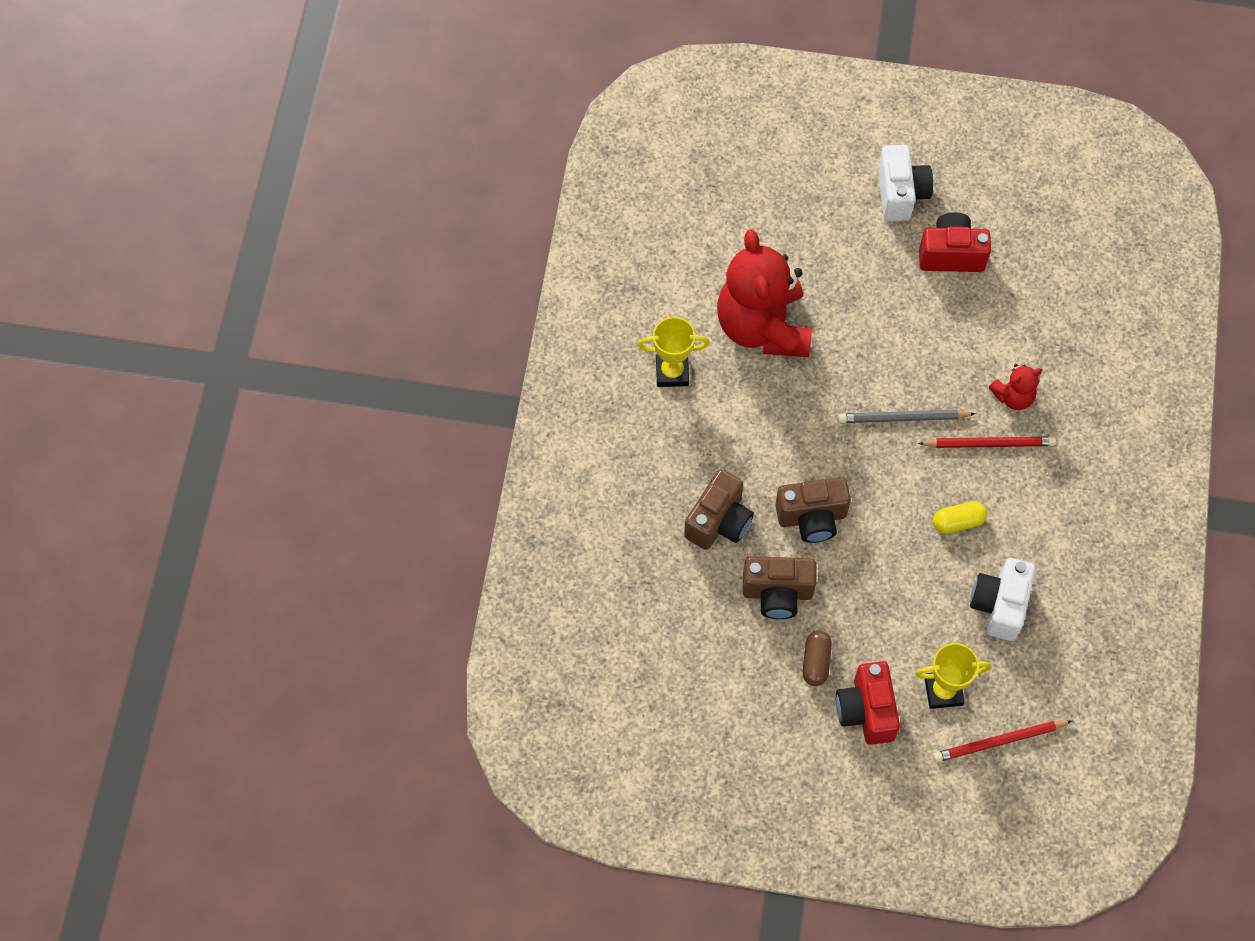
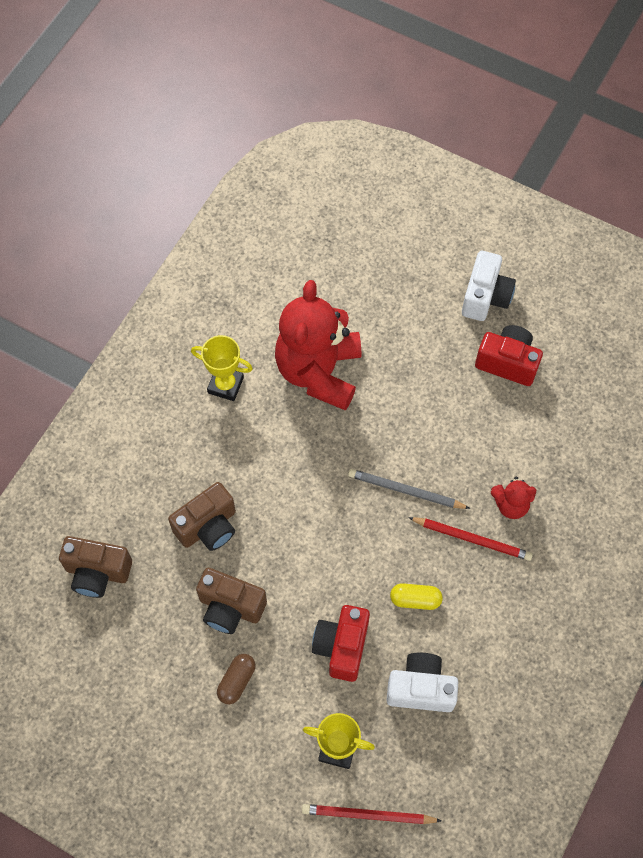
camera: 20 degrees right, 0 degrees up
(812, 518) = (289, 551): brown camera -> brown camera (97, 572)
(866, 711) = (261, 742): red camera -> red camera (342, 647)
(999, 605) = (420, 688): white camera -> white camera turned 60 degrees clockwise

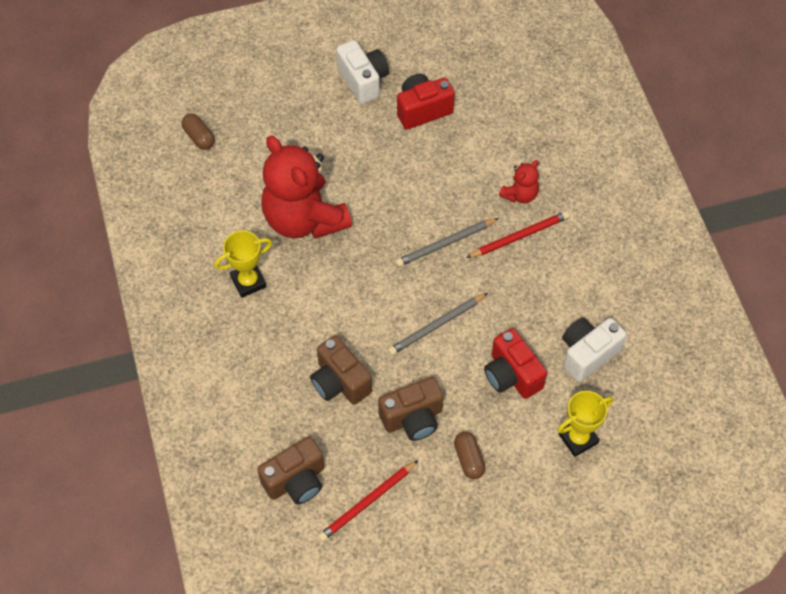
camera: 45 degrees left, 5 degrees down
(208, 527) = (340, 382): brown camera -> brown camera turned 135 degrees clockwise
(309, 237) = (199, 137): none -> brown capsule
(327, 551) = (437, 326): none -> grey pencil
(368, 815) = (640, 459): red pencil -> red pencil (367, 502)
(415, 599) = (525, 304): yellow capsule -> none

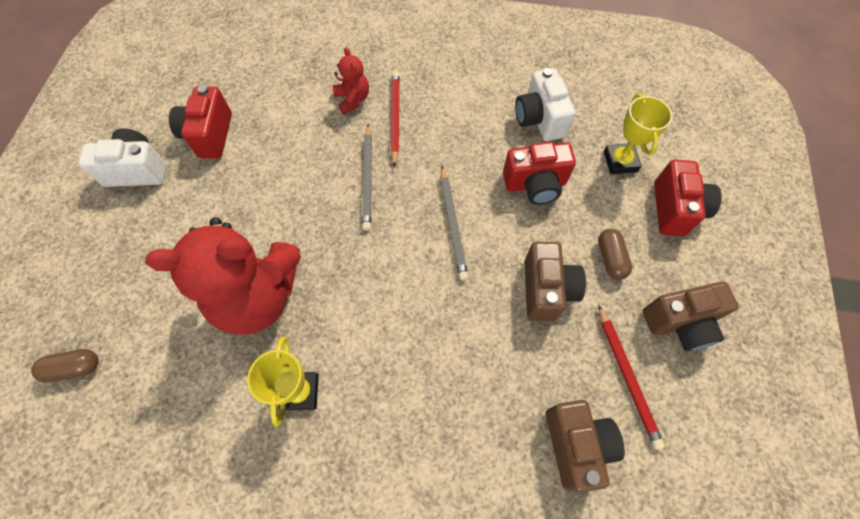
camera: 65 degrees left, 5 degrees up
(340, 382) = (474, 344): brown camera -> brown camera (680, 323)
(469, 459) = (610, 258): brown capsule -> brown capsule turned 75 degrees clockwise
(550, 500) = (675, 209): none -> red camera

